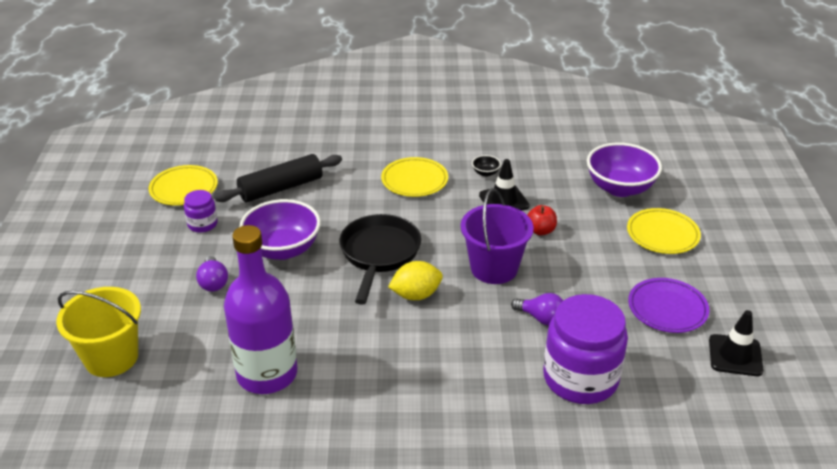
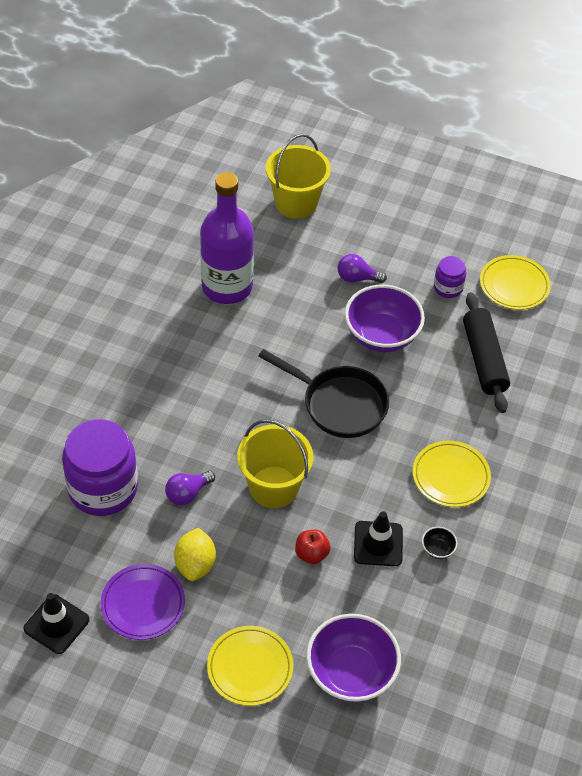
camera: 110 degrees right, 15 degrees up
(416, 295) = (268, 412): yellow lemon -> yellow lemon (195, 564)
(494, 268) = (273, 487): purple bucket -> yellow bucket

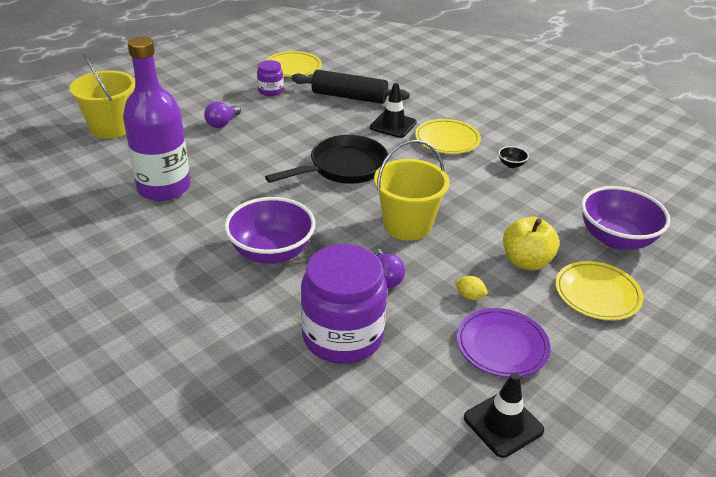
camera: 65 degrees left, 15 degrees down
(195, 564) = (469, 296): yellow lemon -> yellow lemon, size x0.55
(269, 599) = (526, 261): none -> yellow apple
(311, 554) = (488, 225): red apple -> none
(378, 544) = (494, 189): black traffic cone -> black traffic cone (393, 125)
(381, 335) = (290, 129): purple bowl -> purple bowl (271, 252)

